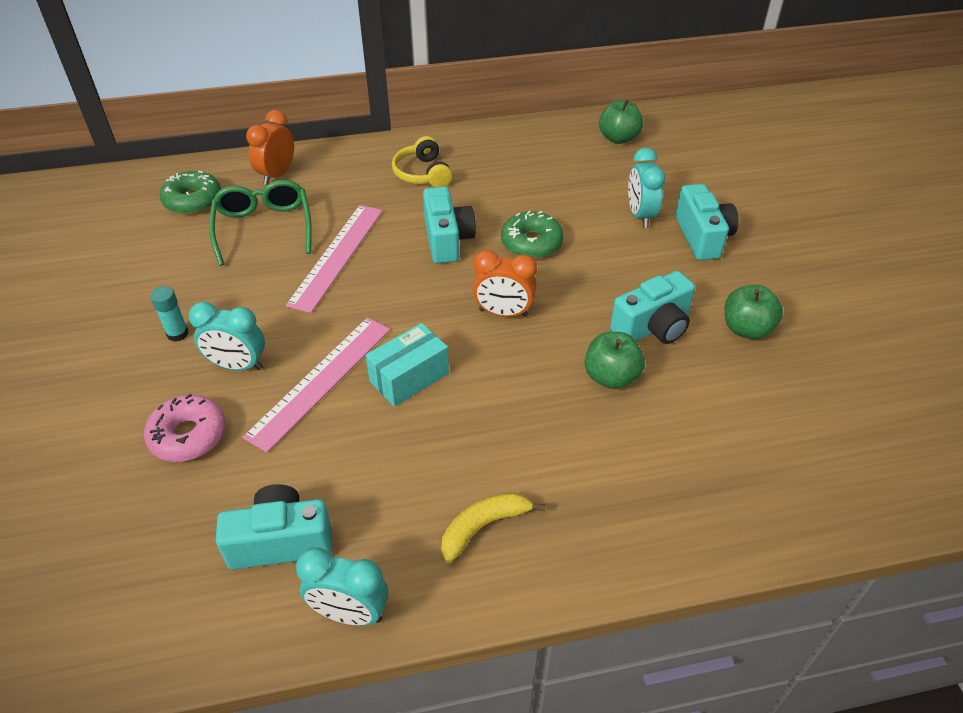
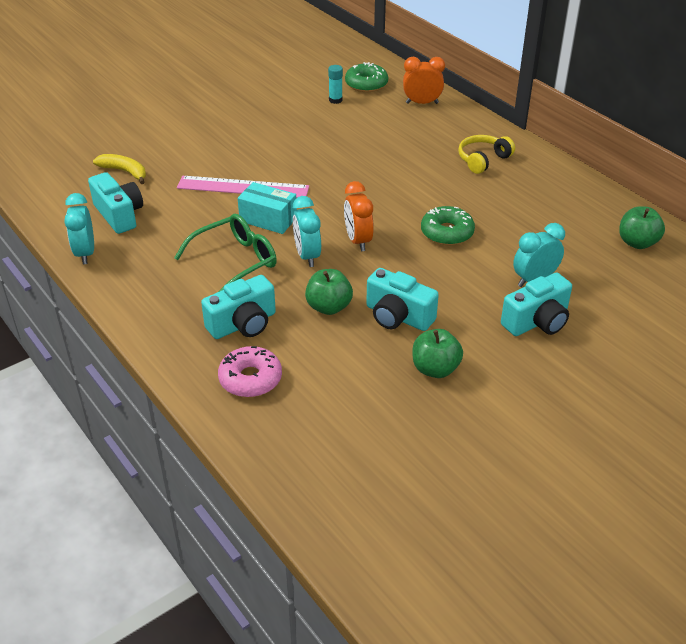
camera: 65 degrees right, 5 degrees down
(177, 334) = (246, 125): turquoise glue stick -> turquoise glue stick (335, 100)
(188, 435) = (173, 158): pink donut -> pink donut (250, 379)
(238, 366) = (235, 154): turquoise clock -> turquoise clock (307, 256)
(264, 228) = (363, 118): green glasses -> green glasses (235, 261)
(337, 256) = (359, 155): pink ruler -> none
(447, 240) = (416, 193): turquoise camera -> turquoise camera (243, 324)
(484, 526) = (166, 284): yellow banana -> yellow banana (125, 172)

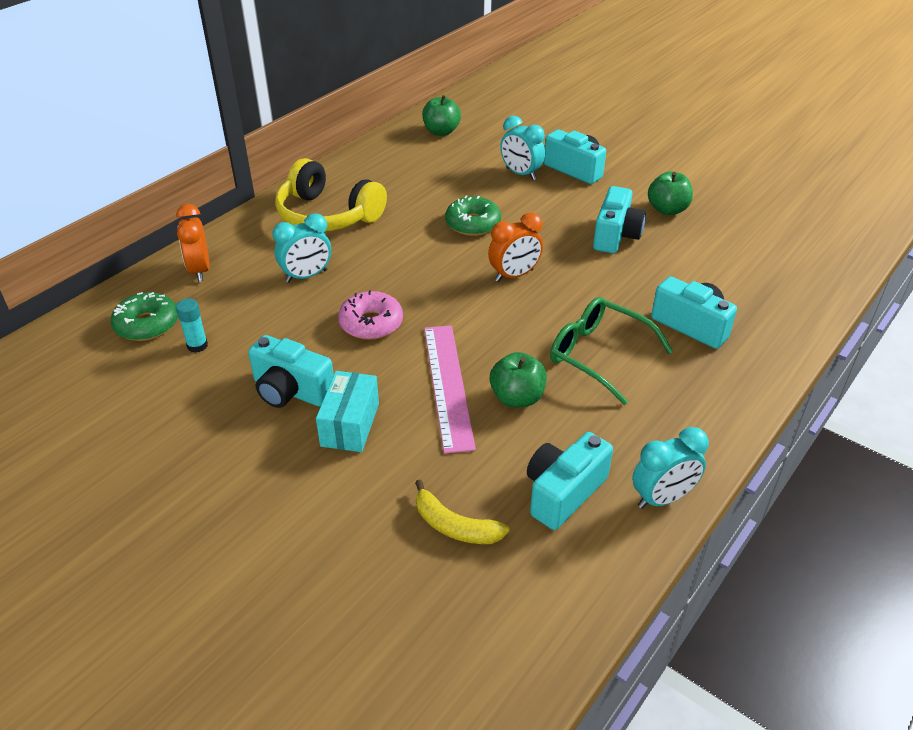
camera: 105 degrees left, 0 degrees up
(125, 172) = (454, 526): yellow banana -> yellow banana turned 75 degrees counterclockwise
(250, 379) = (758, 304): pink donut -> pink donut (371, 323)
(268, 219) = (507, 347): turquoise box -> turquoise box (350, 425)
(272, 129) = (291, 391): none -> turquoise camera
(307, 256) = (559, 304): turquoise clock -> turquoise clock (306, 276)
(329, 307) = (629, 276): green apple -> green apple (517, 398)
(483, 160) = (327, 215): yellow headphones -> yellow headphones, size x1.69

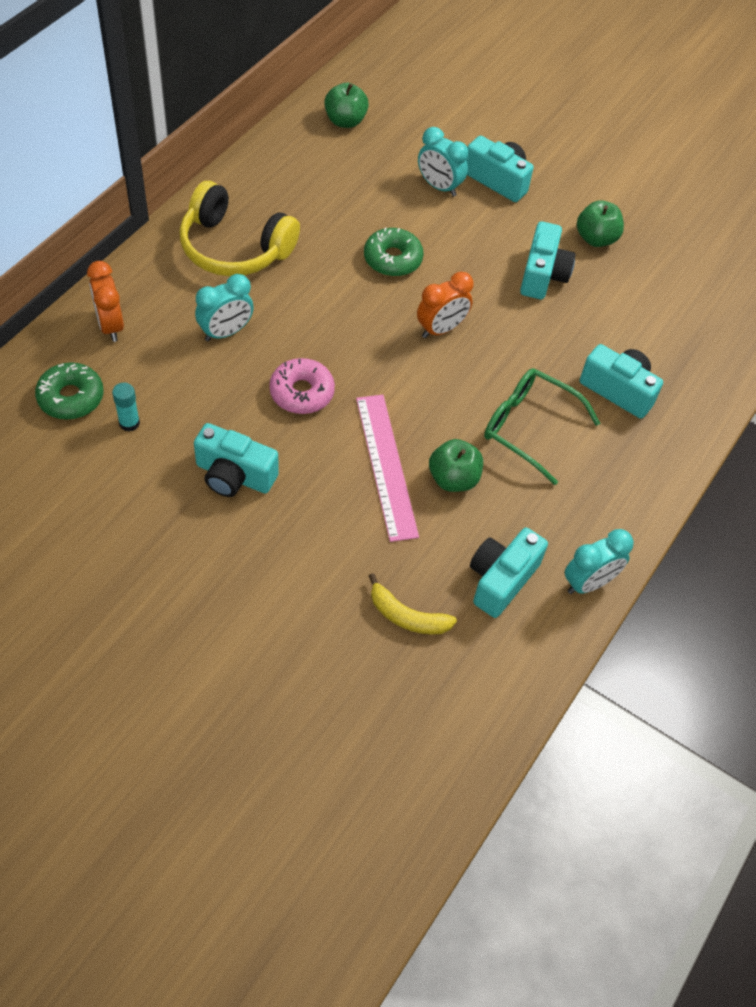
camera: 10 degrees left, 15 degrees up
(350, 425) = (298, 512): turquoise box -> none

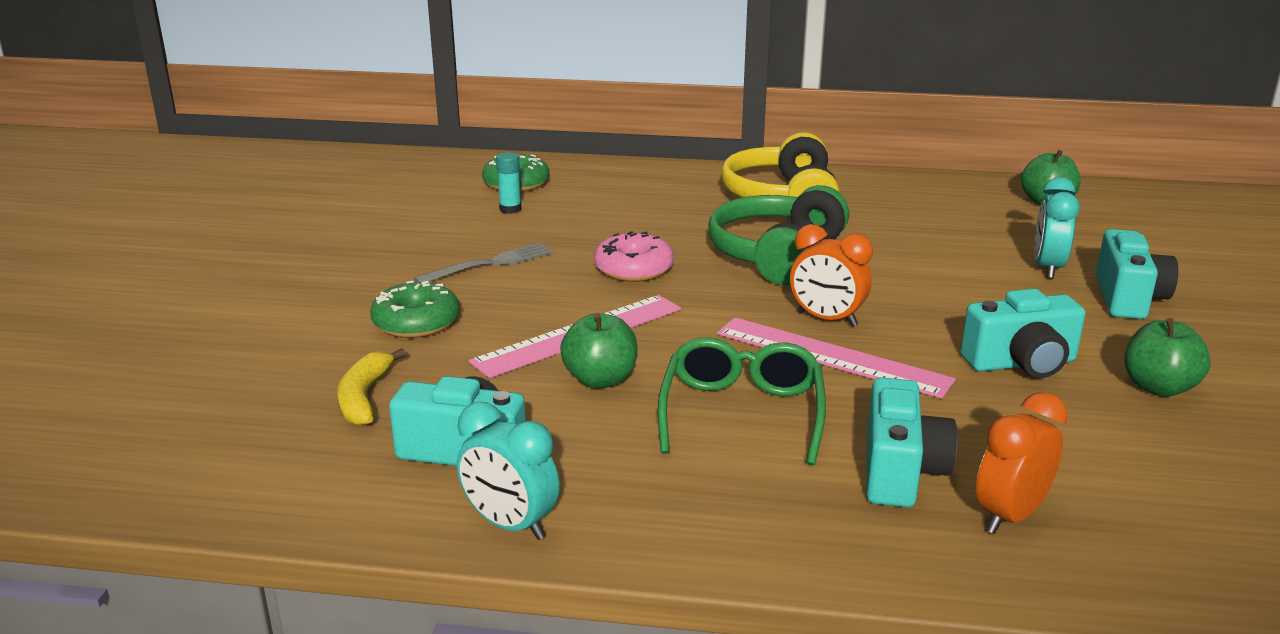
camera: 70 degrees right, 30 degrees down
(110, 325) = (616, 177): orange clock -> orange clock (1010, 516)
(226, 332) = (669, 219): turquoise clock -> none
(234, 475) = (490, 264): turquoise camera -> grey fork
(332, 304) = (777, 255): none -> green headphones
(392, 259) = (891, 269): green donut -> green donut (416, 322)
(488, 353) = (831, 357): none -> pink ruler

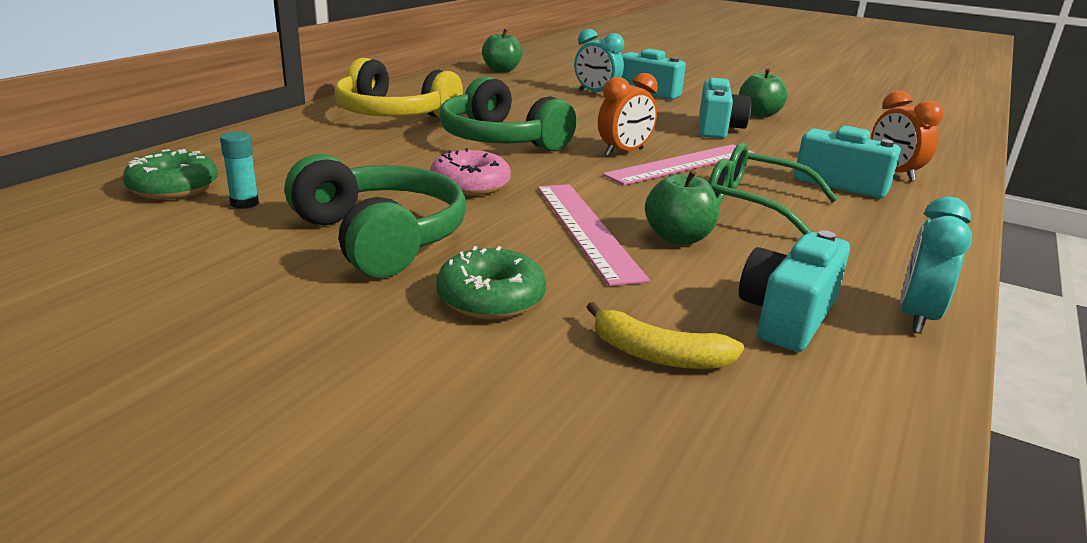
camera: 70 degrees left, 0 degrees up
(490, 264) = (380, 237): grey fork -> green headphones
(510, 525) = (916, 317): turquoise clock -> turquoise clock turned 150 degrees clockwise

